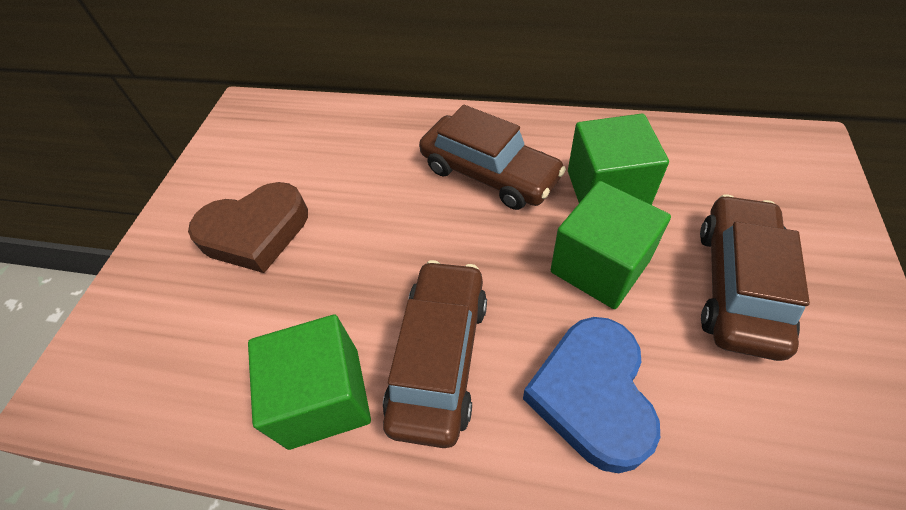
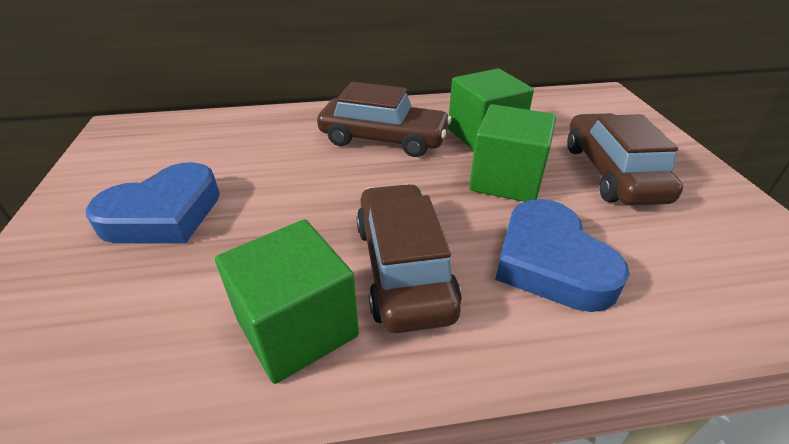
camera: 25 degrees left, 15 degrees down
(255, 232) = (164, 214): brown heart -> blue heart

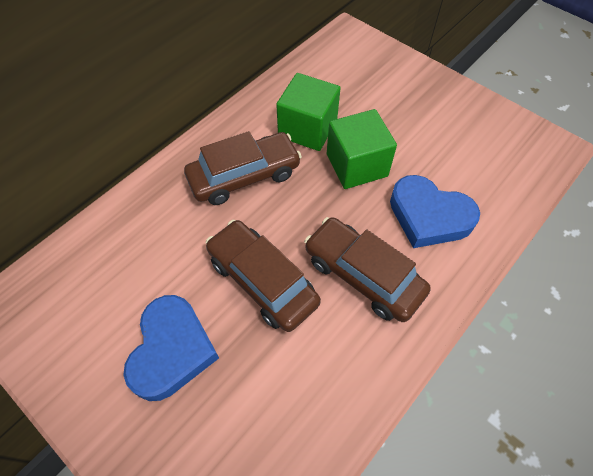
camera: 40 degrees left, 20 degrees up
(297, 327) = (350, 354): green cube -> none
(612, 172) = (407, 119): brown car -> brown car (262, 281)

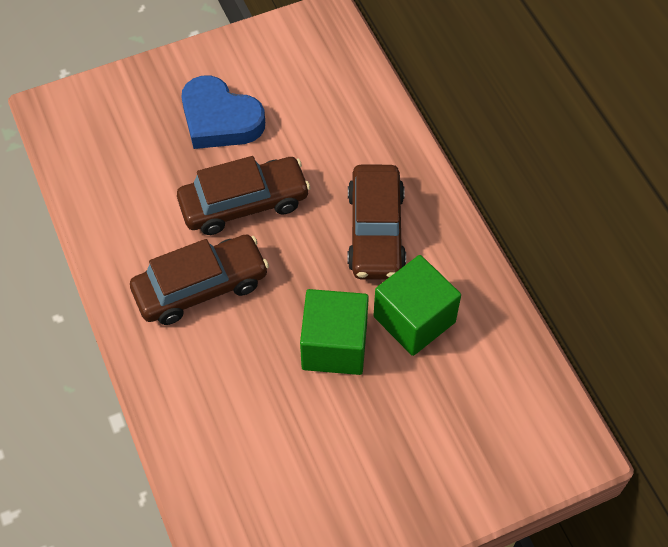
camera: 115 degrees right, 0 degrees up
(429, 216) = (229, 383): blue heart -> none

